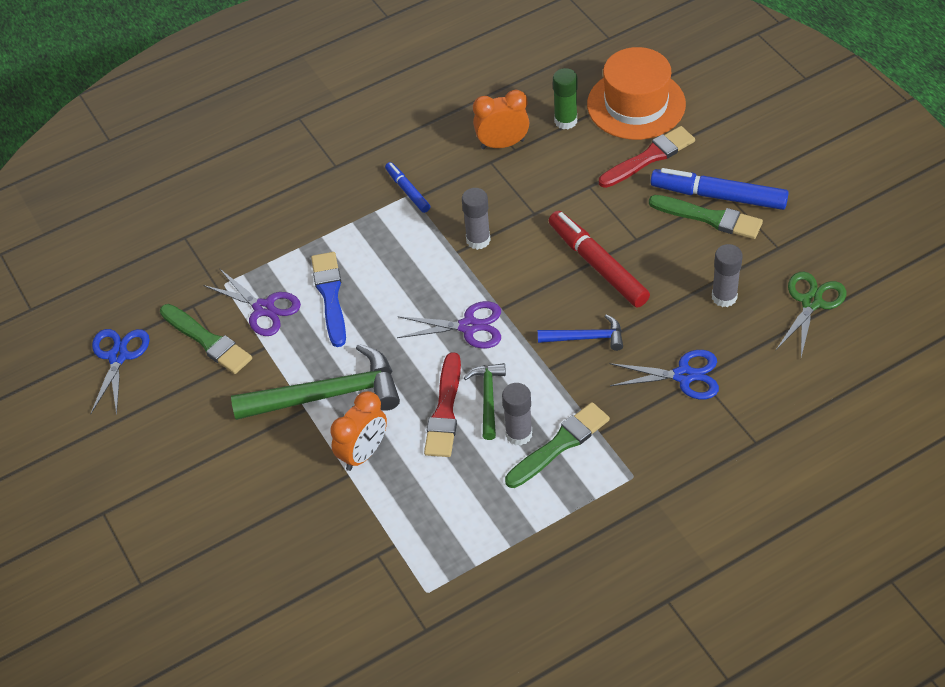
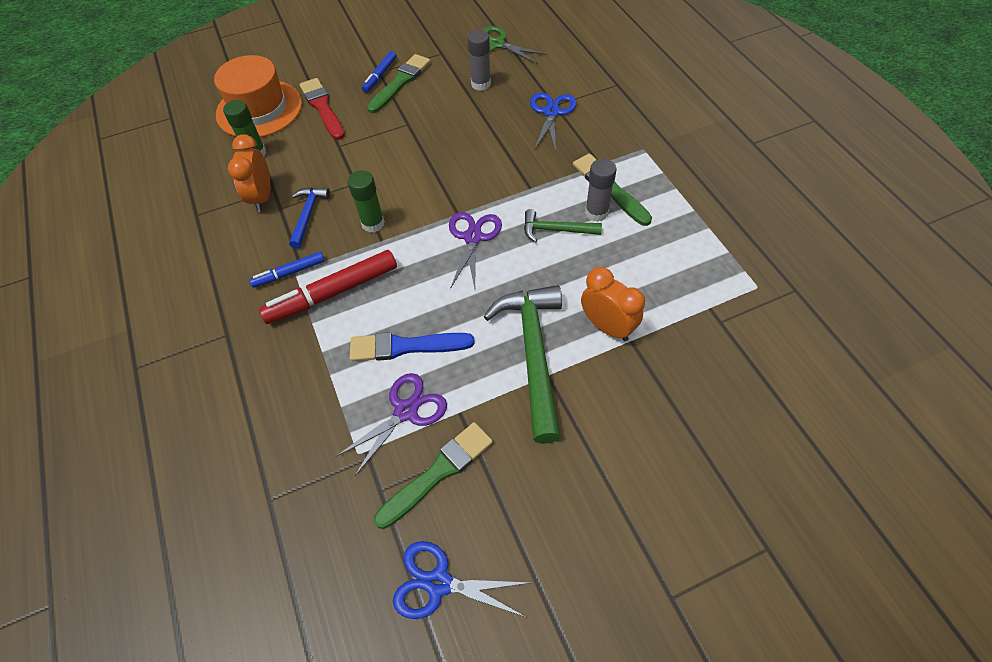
camera: 85 degrees left, 5 degrees up
(445, 411) = (565, 261): red brush -> none
(478, 240) = (373, 223): grey glue stick -> green glue stick
(586, 338) = (503, 163): blue hammer -> blue hammer (308, 215)
(598, 265) = (428, 148): red marker -> red marker (333, 293)
(718, 196) = (380, 75): blue marker -> blue marker, size x0.55

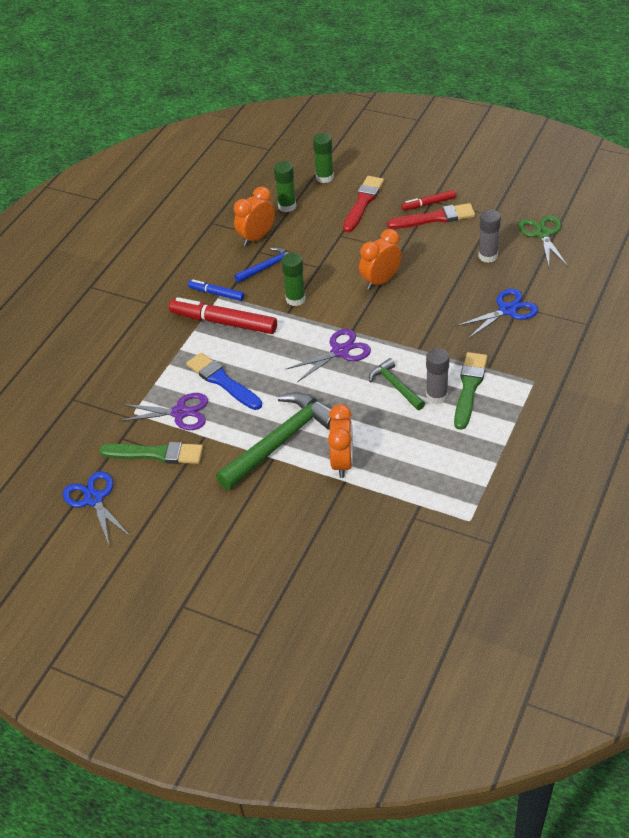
camera: 50 degrees right, 10 degrees down
(259, 109) = (324, 177): orange hat -> green glue stick
(380, 75) = (428, 204): blue marker -> red marker
(400, 82) = (435, 218): green brush -> red brush
(425, 158) = (380, 281): none -> orange clock

